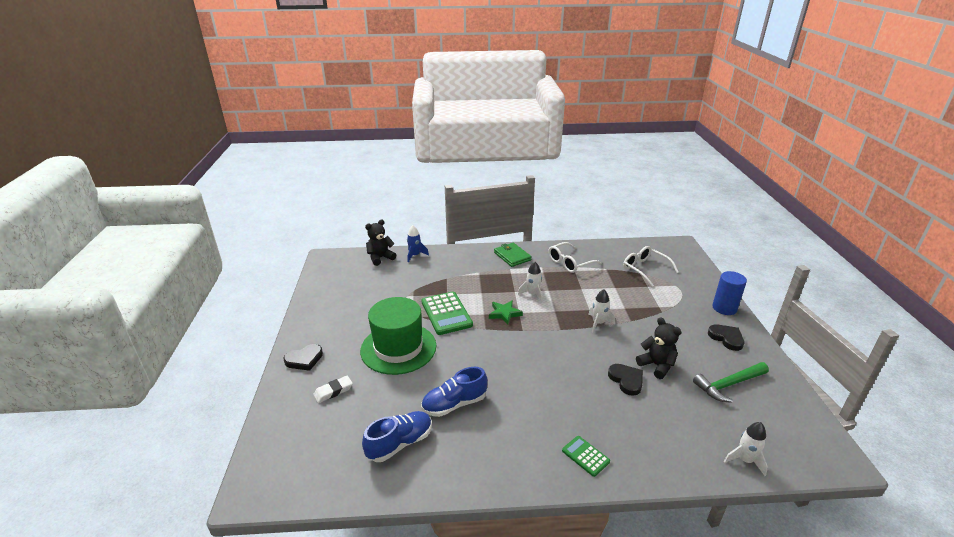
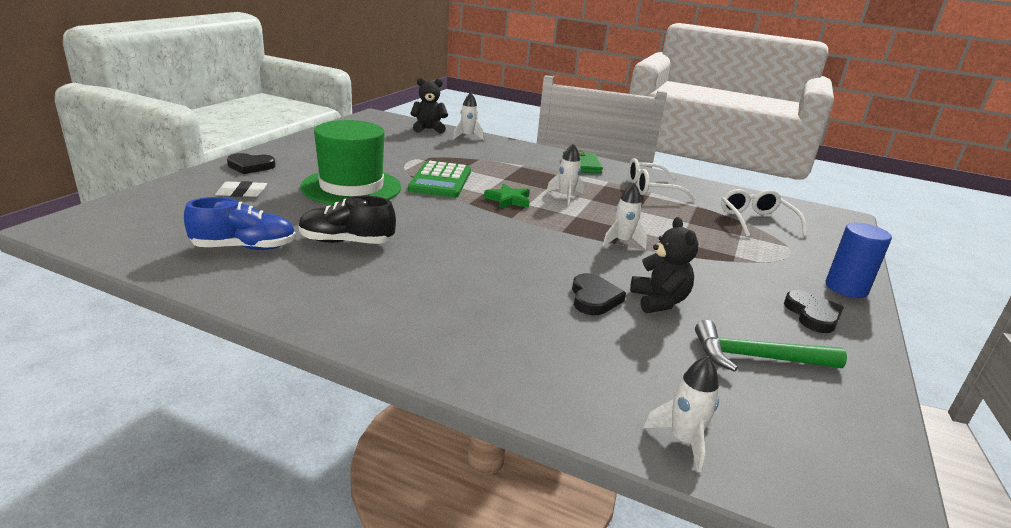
camera: 25 degrees right, 5 degrees down
(415, 255) = (468, 137): blue rocket -> white rocket
(454, 404) = (346, 242): blue shoe -> black shoe
(585, 456) = (439, 338): green calculator -> none

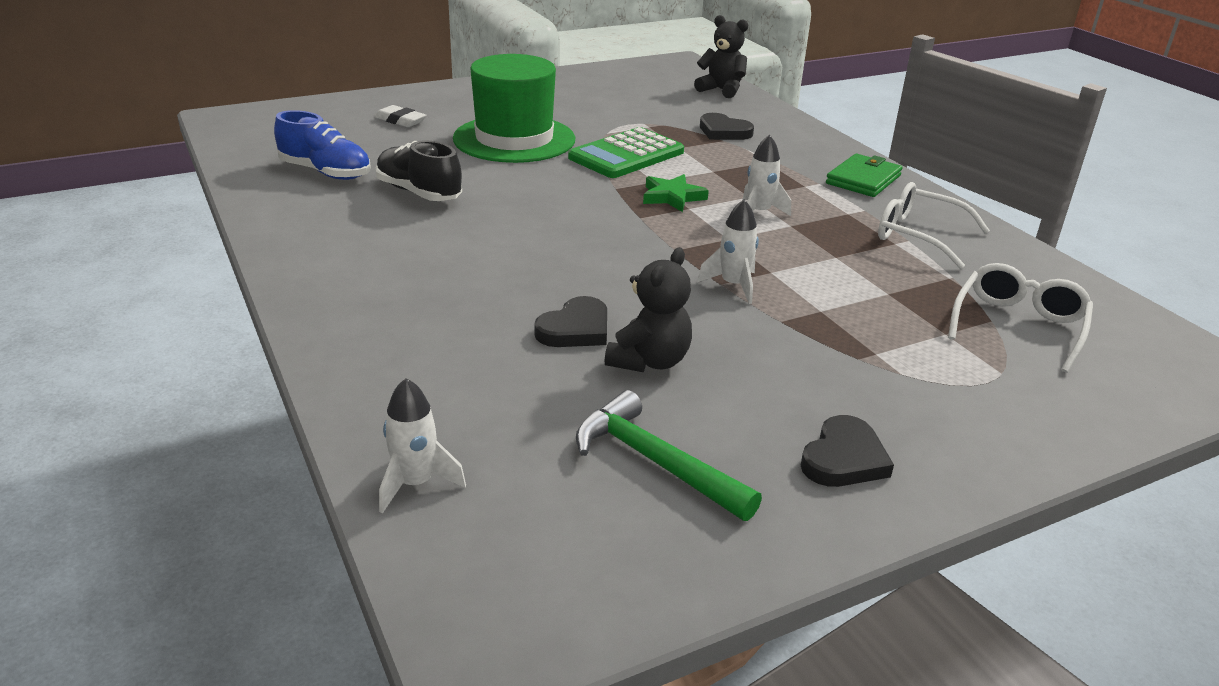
camera: 40 degrees right, 5 degrees up
(250, 166) = (449, 95): black heart -> black heart (723, 131)
(468, 137) = (759, 109): white rocket -> none
(846, 288) = (984, 455): blue cylinder -> none

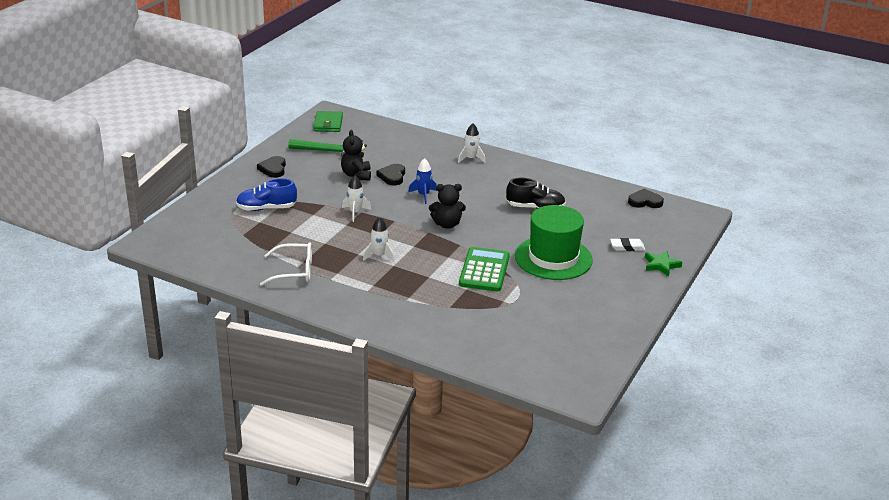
camera: 145 degrees right, 0 degrees up
(326, 172) = (590, 202): blue shoe -> blue shoe (266, 208)
(415, 484) = (381, 127): white rocket -> white rocket (471, 159)
(566, 271) = (423, 195): none -> blue rocket
(672, 197) = (428, 250): green star -> green star (661, 265)
(721, 90) = (508, 366): black teddy bear -> black teddy bear (447, 224)
(723, 131) = (458, 315): black heart -> black heart (645, 201)
(863, 179) = (346, 304): green wallet -> green wallet (328, 124)
(1018, 326) = (231, 235): white glasses -> none

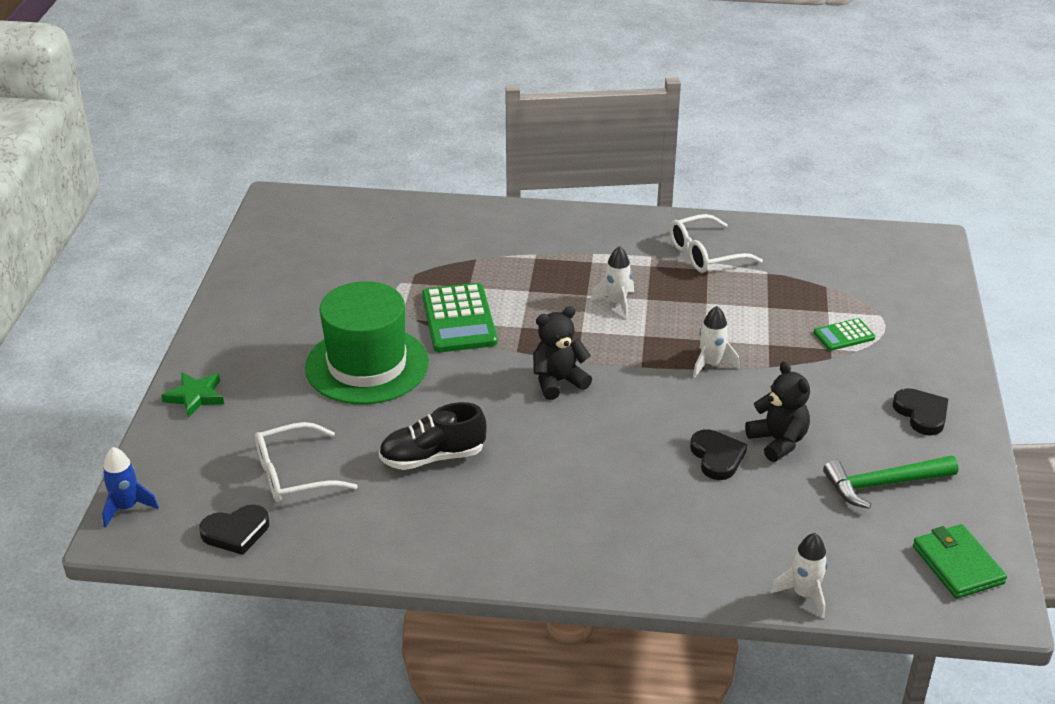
camera: 160 degrees right, 5 degrees up
(266, 208) = (844, 335): blue shoe -> green calculator
(423, 195) = (634, 430): blue rocket -> blue rocket (126, 507)
(471, 159) = (610, 549): white rocket -> white rocket (804, 594)
(611, 217) = (294, 474): none -> white glasses
(627, 247) = (254, 417): white eraser -> none

